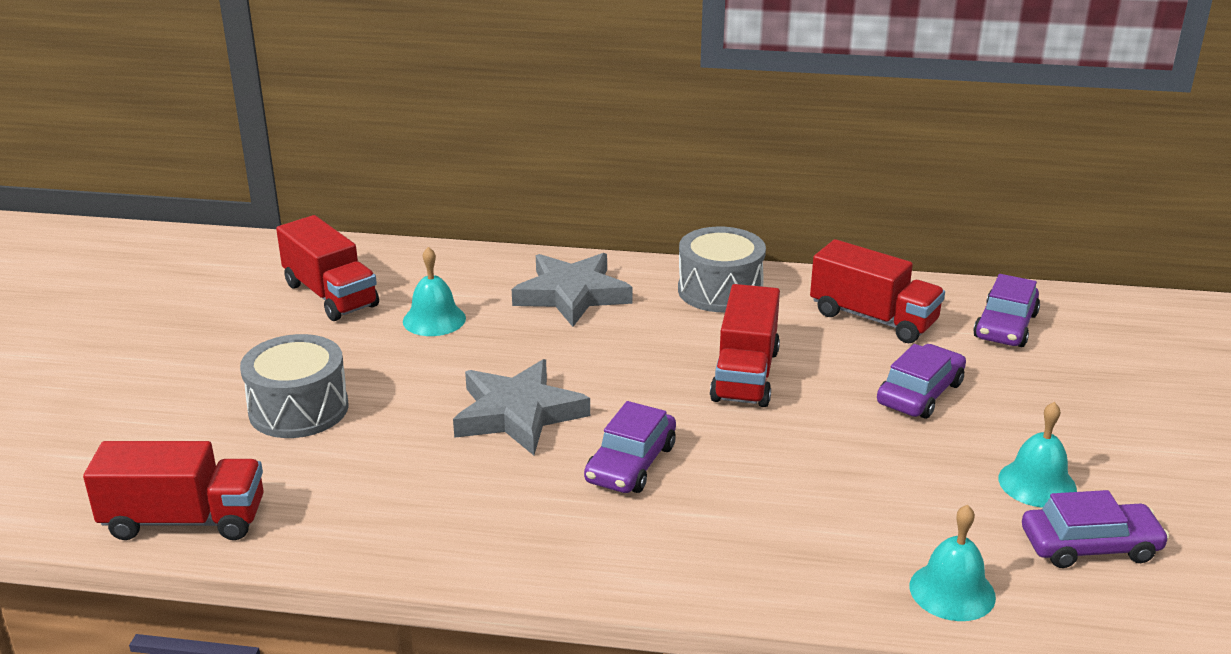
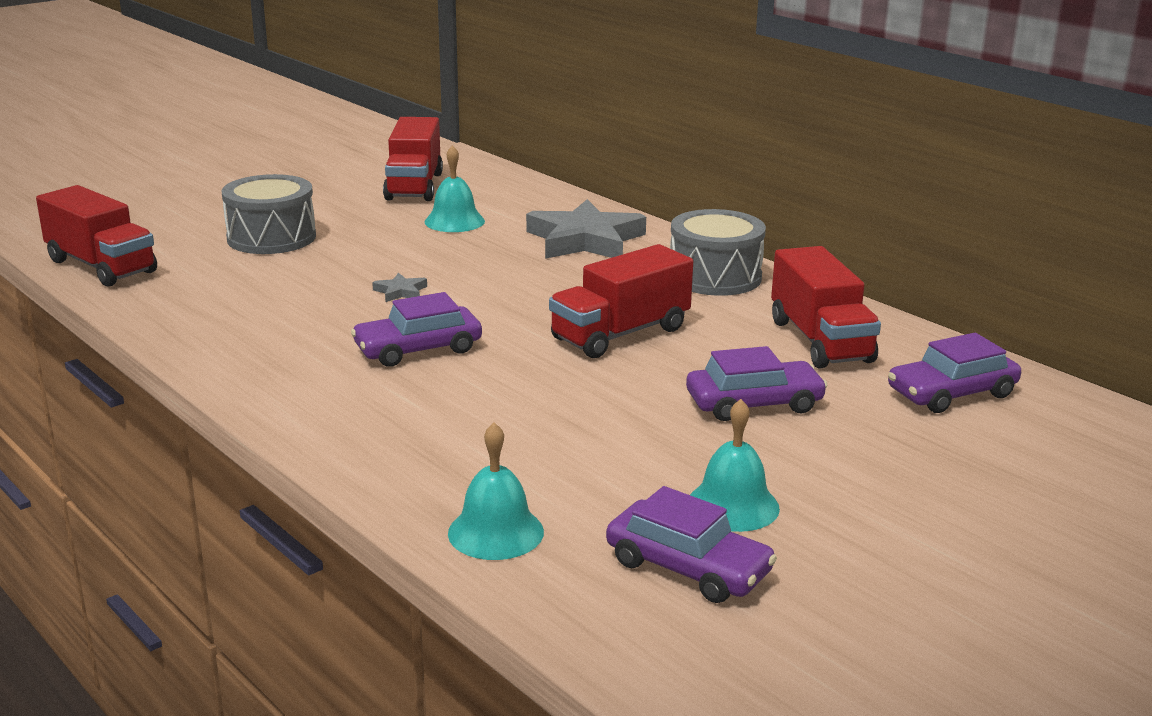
camera: 40 degrees right, 5 degrees down
(518, 414) = (400, 291): grey star -> grey star, size x0.41

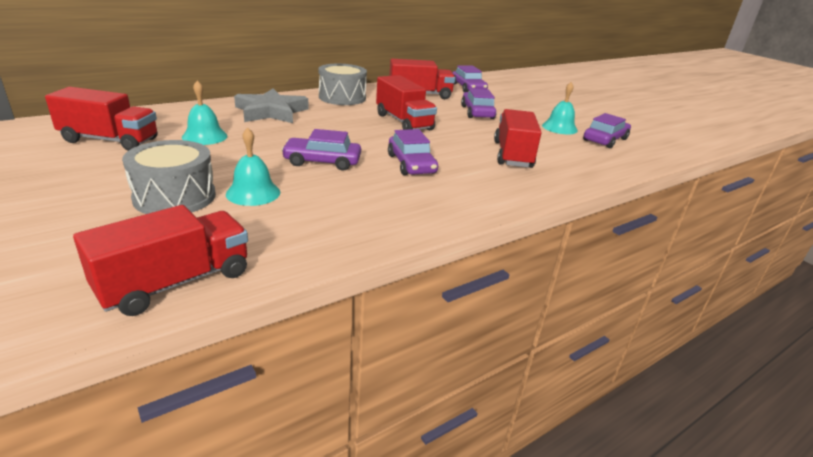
camera: 85 degrees left, 5 degrees up
(400, 291) = (322, 161): grey star -> purple car
(496, 532) = (597, 166): turquoise bell -> turquoise bell (253, 193)
(509, 437) = (512, 155): none -> red truck

